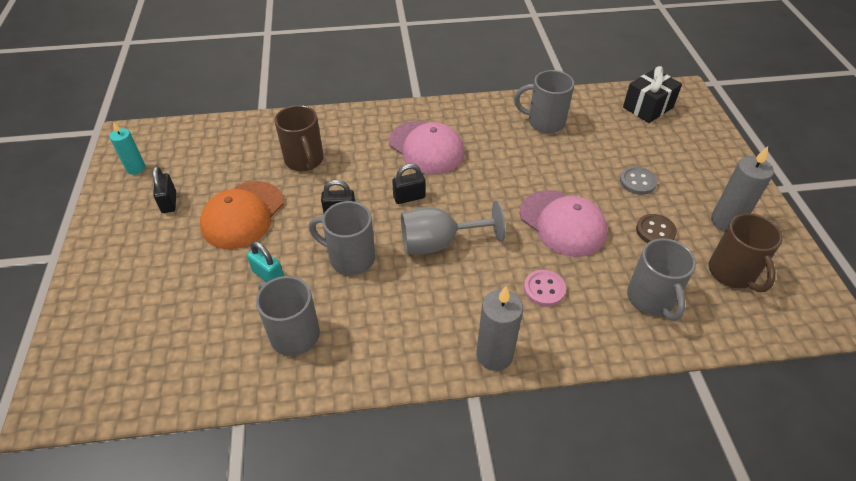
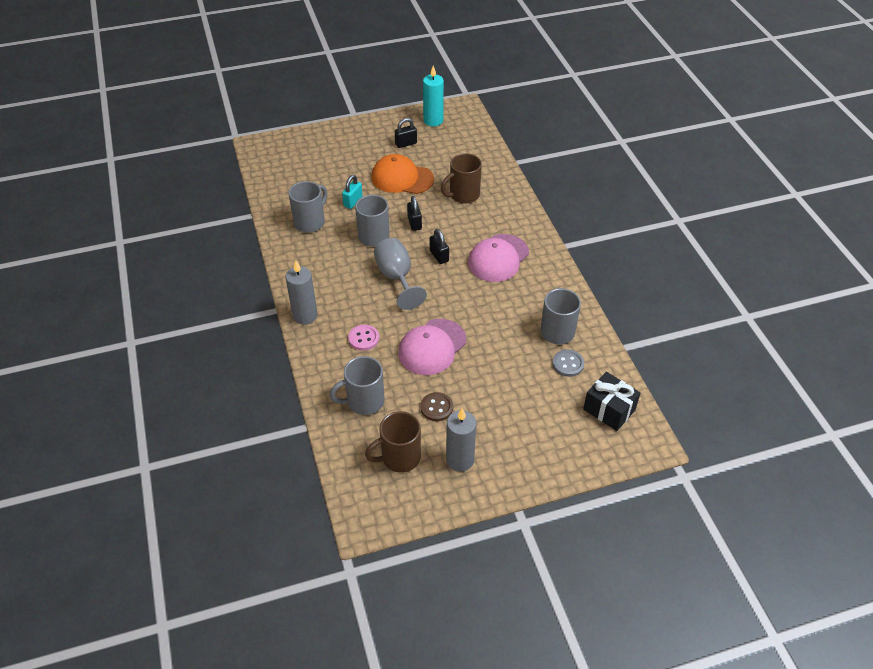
camera: 80 degrees right, 0 degrees up
(136, 168) = (433, 121): turquoise candle -> turquoise candle, size x1.54
(637, 182) = (495, 397): grey button -> grey button (568, 364)

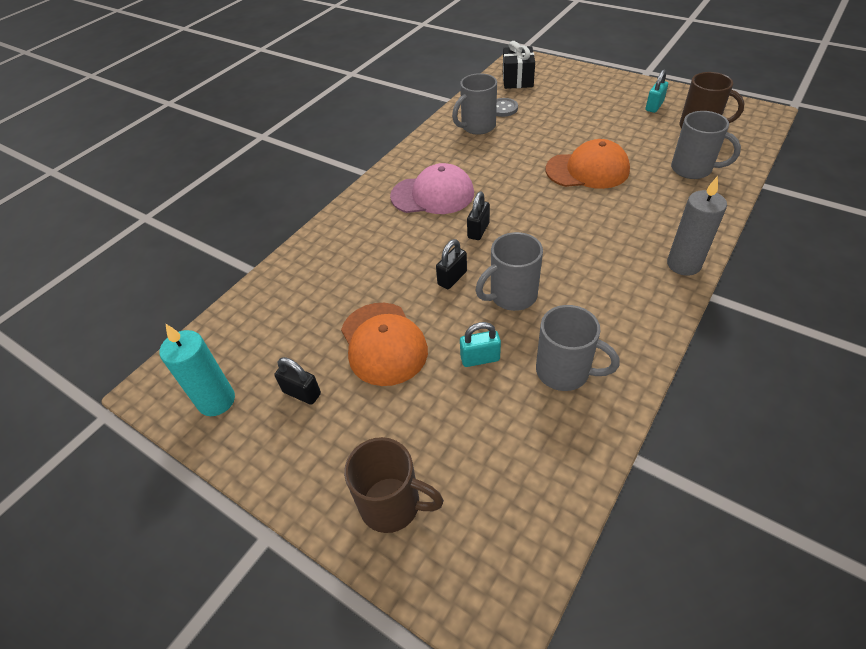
camera: 125 degrees left, 0 degrees up
(310, 222) = (565, 372): grey mug -> grey mug turned 150 degrees counterclockwise
(363, 338) = (642, 210): pink button -> none
(397, 278) = (545, 238): grey goblet -> none
(432, 347) = (587, 170): pink cap -> orange cap
(436, 407) = (635, 136): brown button -> none
(460, 460) = (654, 106): grey candle -> turquoise padlock
(463, 195) = (361, 271): brown mug -> brown mug (393, 505)

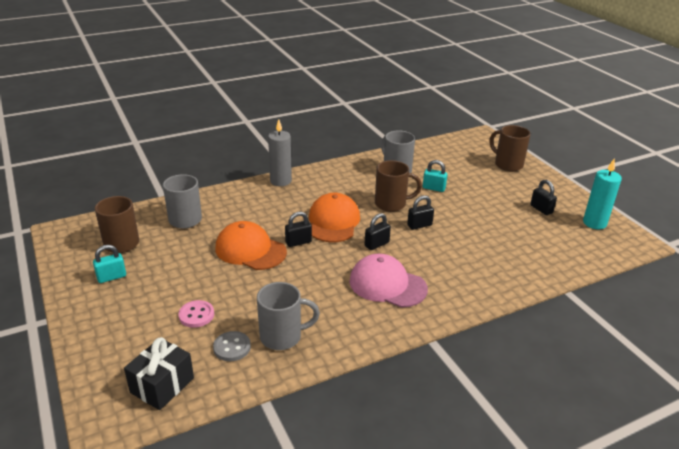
camera: 155 degrees left, 15 degrees down
(383, 343) = (484, 212): orange cap -> orange cap (333, 222)
(511, 296) = (391, 204): grey mug -> brown mug
(553, 113) = (196, 315): none -> pink button
(556, 197) = (298, 242): none -> black padlock

